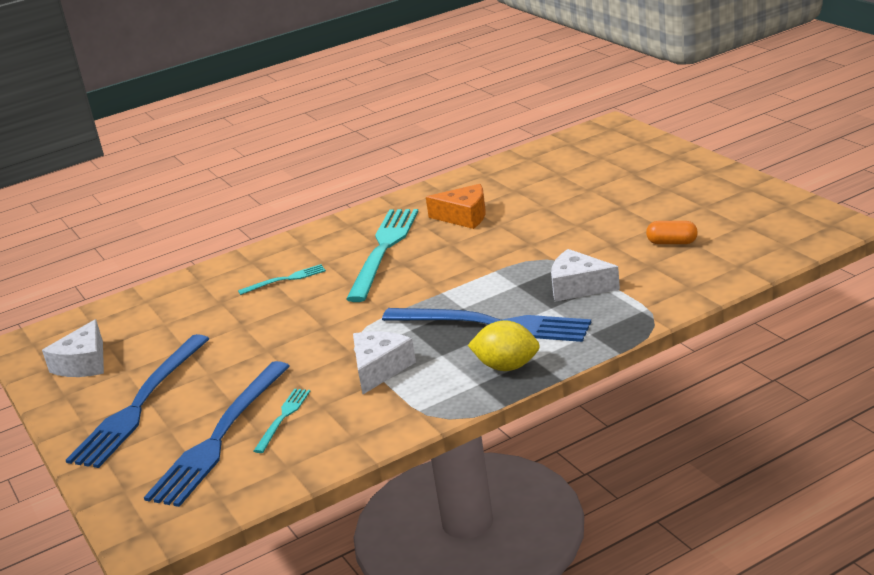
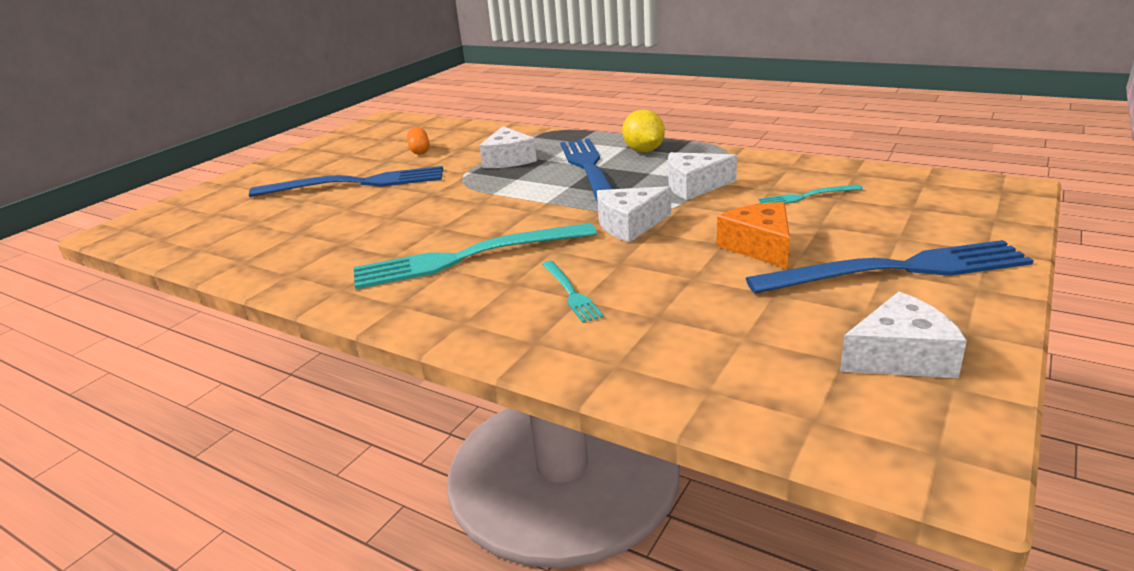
camera: 120 degrees left, 0 degrees up
(220, 437) = (869, 210): blue fork -> blue fork (356, 183)
(285, 279) = (570, 293): turquoise fork -> turquoise fork turned 150 degrees counterclockwise
(348, 320) = (630, 225): none -> white cheese
(464, 216) = (370, 239): orange cheese -> orange cheese (759, 246)

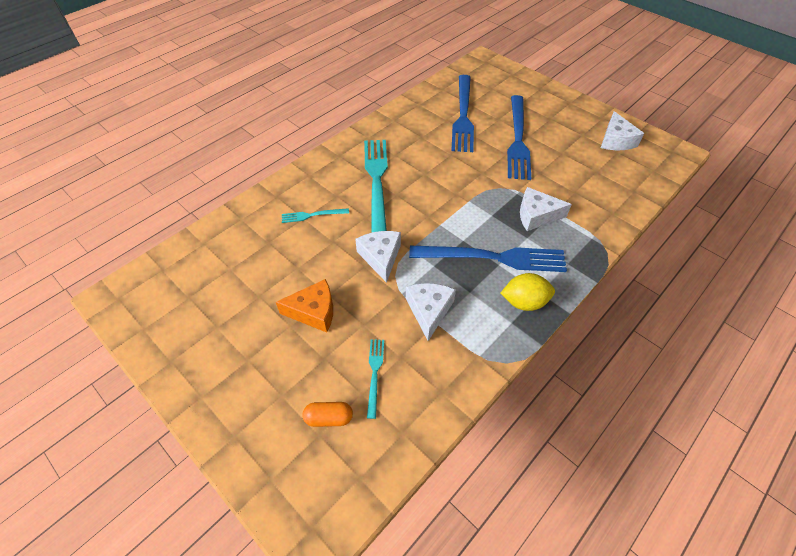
camera: 100 degrees right, 25 degrees up
(419, 150) = (579, 170): orange capsule -> orange capsule (329, 418)
(897, 270) = (244, 367): blue fork -> blue fork (463, 115)
(900, 356) = (175, 321): white cheese -> white cheese (616, 140)

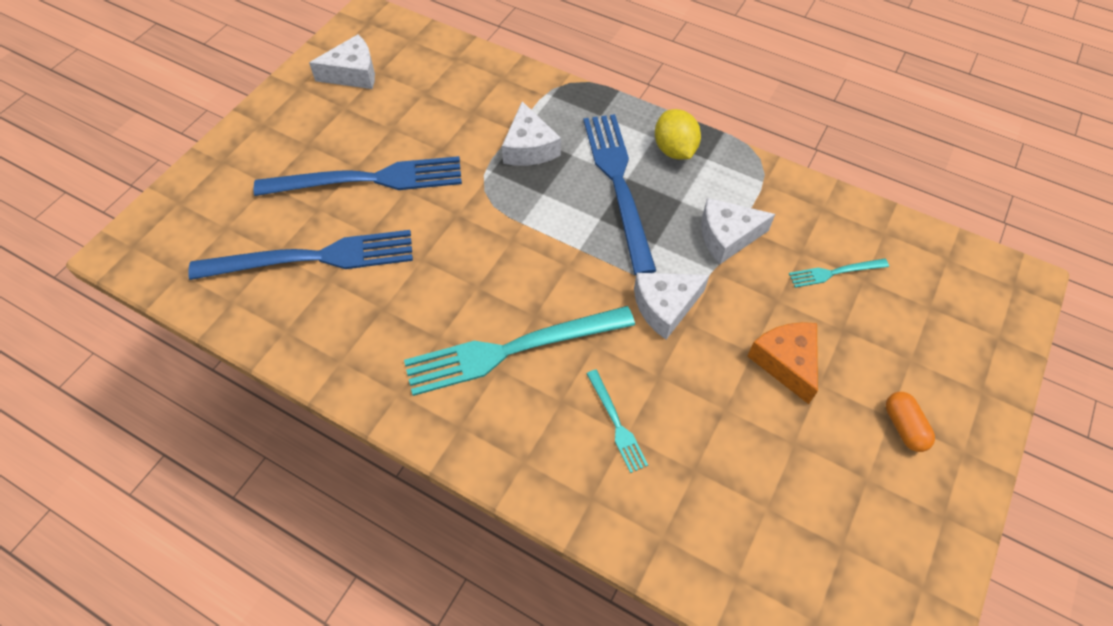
camera: 105 degrees left, 5 degrees up
(329, 418) = (908, 303): orange capsule -> orange capsule (903, 427)

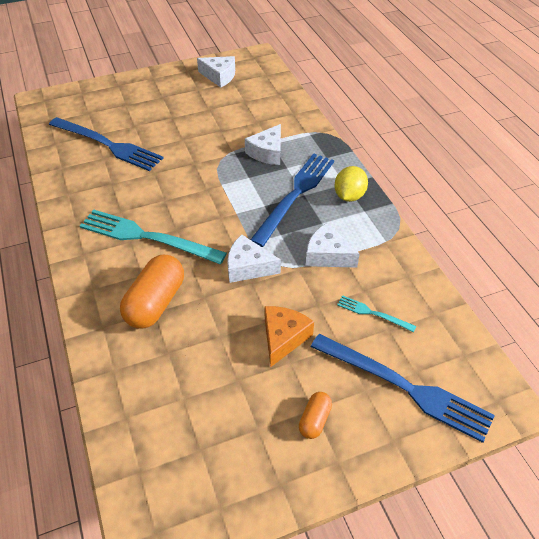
camera: 40 degrees right, 10 degrees down
(368, 180) = (171, 125): blue fork -> blue fork (404, 387)
(616, 423) = (155, 303): turquoise fork -> orange capsule

